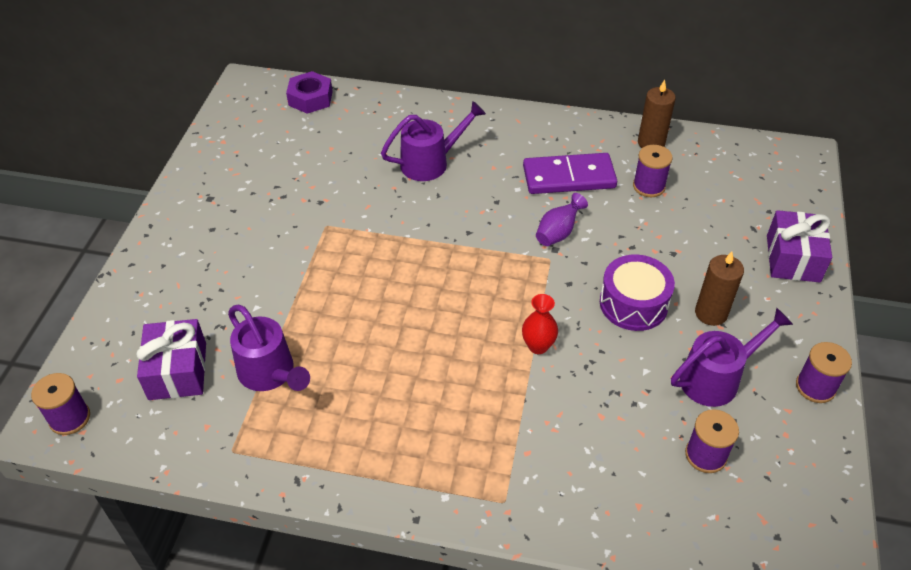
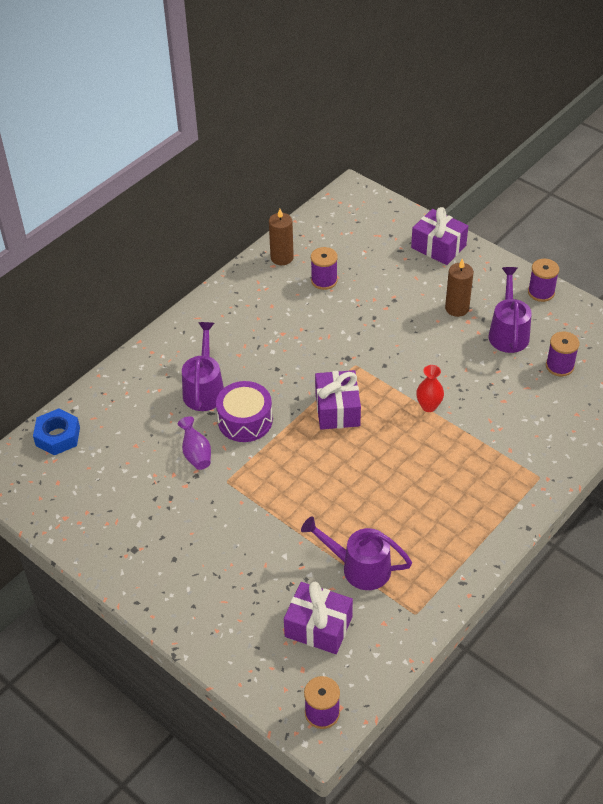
camera: 60 degrees left, 0 degrees up
(271, 374) = (358, 567): purple watering can -> purple watering can turned 150 degrees counterclockwise
(310, 98) = (58, 436): purple nut -> blue nut
(476, 270) = (337, 409): none -> purple gift
(558, 233) = (333, 349): purple vase -> purple vase (196, 454)
(569, 177) = (282, 317): purple domino -> none
(633, 303) = (424, 341): purple drum -> purple drum (245, 420)

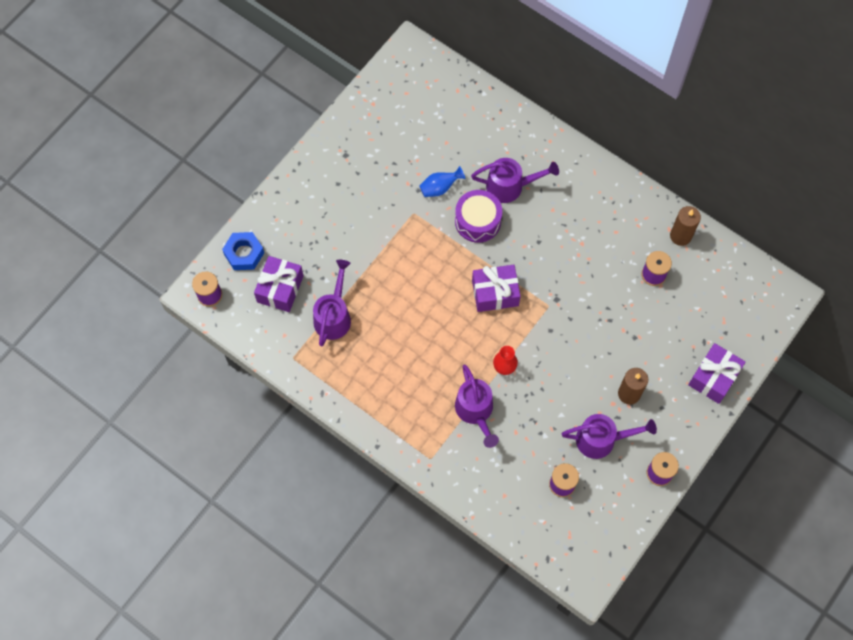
camera: 85 degrees right, 20 degrees up
(58, 436) = (452, 85): blue nut -> blue nut (244, 253)
(196, 454) = (440, 188): purple vase -> blue vase
(481, 433) = (476, 412): none -> purple watering can

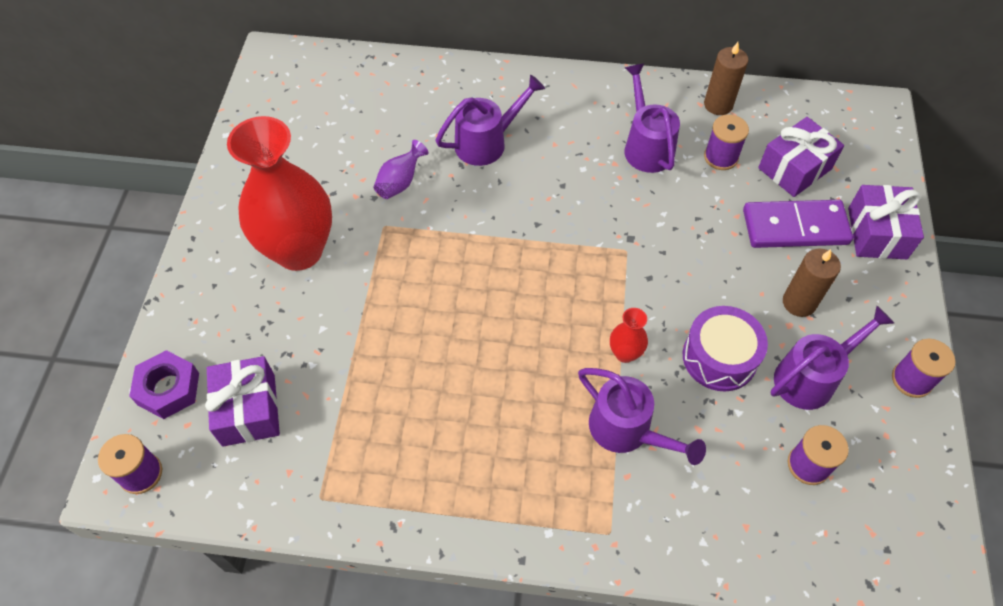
camera: 30 degrees left, 10 degrees down
(244, 253) = (168, 389): blue nut -> purple nut
(334, 315) = (349, 406): purple watering can -> purple watering can (646, 145)
(355, 204) = (299, 250): none -> red vase
(440, 188) = (400, 182): blue vase -> purple vase
(478, 221) = (472, 197): purple drum -> purple drum (719, 357)
(495, 293) = (550, 268): purple gift -> purple gift (794, 168)
(664, 346) = (795, 227): none -> purple domino

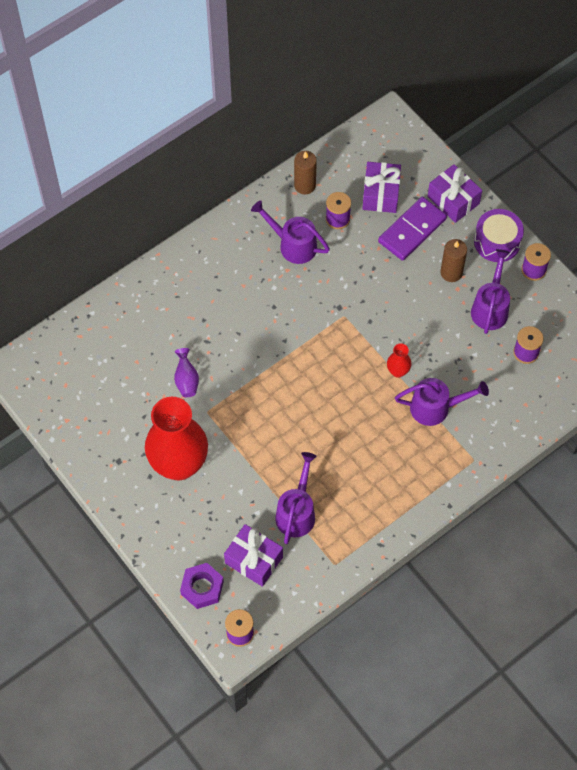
camera: 45 degrees left, 5 degrees up
(487, 142) = (206, 315): purple watering can -> purple watering can (297, 511)
(719, 357) = (442, 334): purple drum -> purple drum (497, 241)

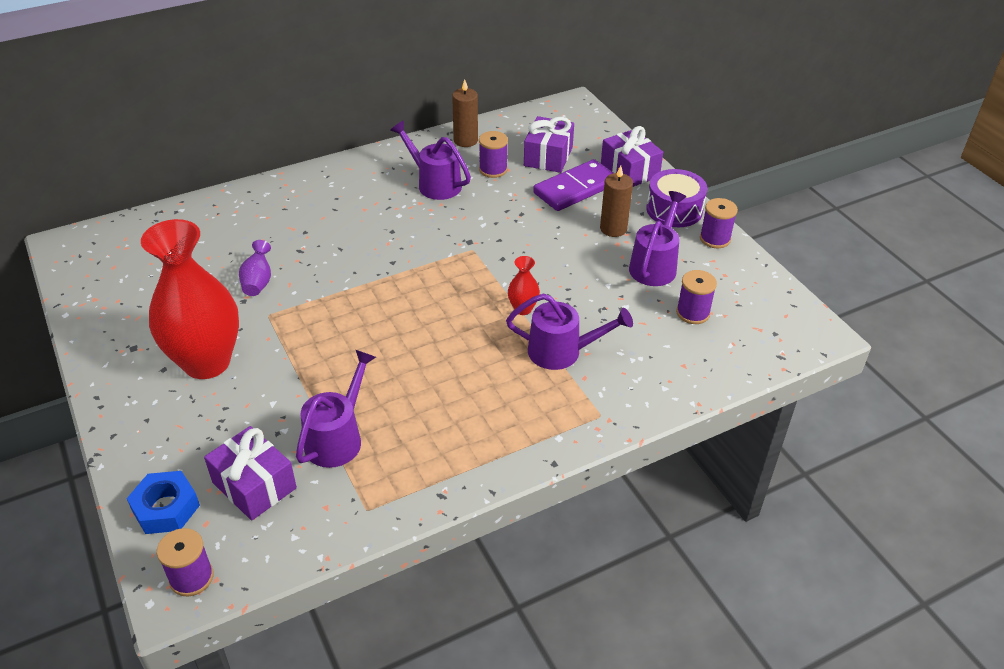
camera: 10 degrees right, 20 degrees down
(202, 588) = (166, 508): purple nut -> blue nut

